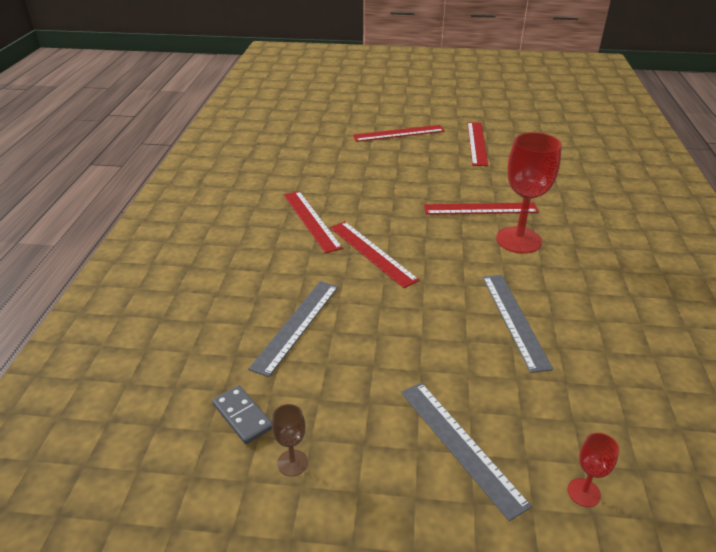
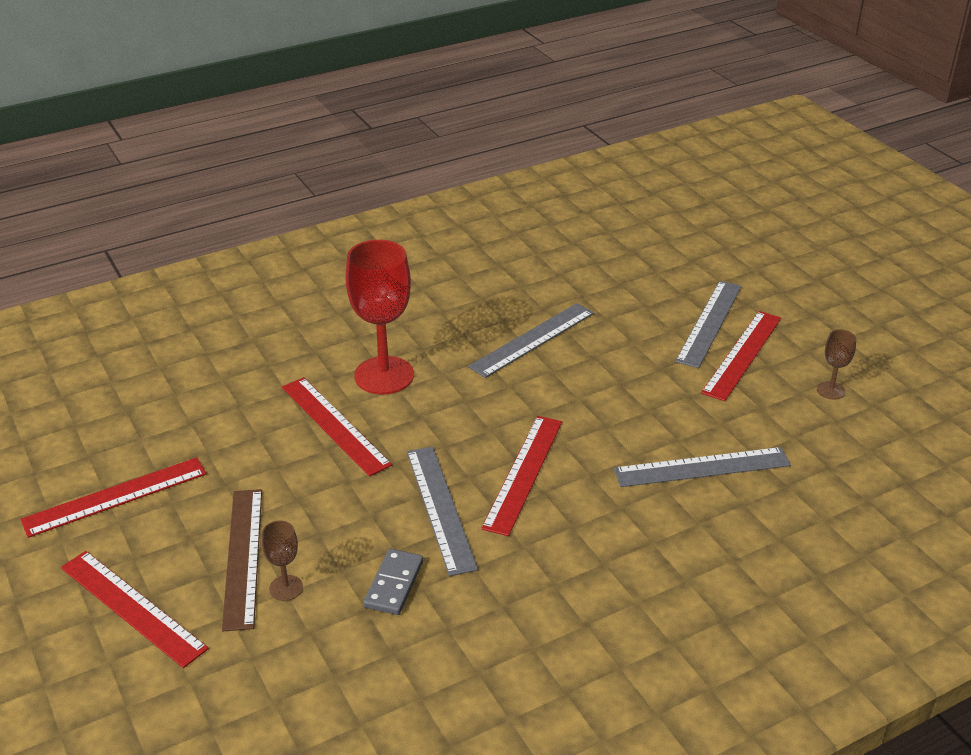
camera: 125 degrees left, 0 degrees up
(242, 416) = (833, 439): grey domino -> grey domino (393, 584)
(311, 220) = (508, 564): red ruler -> red ruler (742, 354)
(369, 164) = (286, 588): none -> brown goblet
(375, 216) = (440, 508): none -> grey ruler
(401, 160) = (243, 556): none -> brown ruler
(583, 492) = (680, 266): red goblet -> none

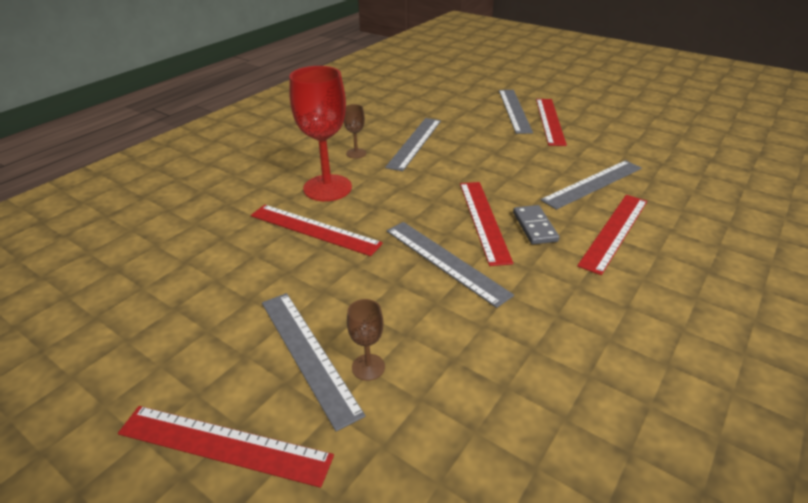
camera: 25 degrees left, 0 degrees up
(115, 497) = (144, 344): red ruler -> red ruler (614, 231)
(243, 556) = (308, 354): brown ruler -> grey ruler
(393, 584) = (458, 330): grey domino -> grey domino (534, 227)
(830, 390) = (617, 126): brown goblet -> brown goblet (356, 153)

